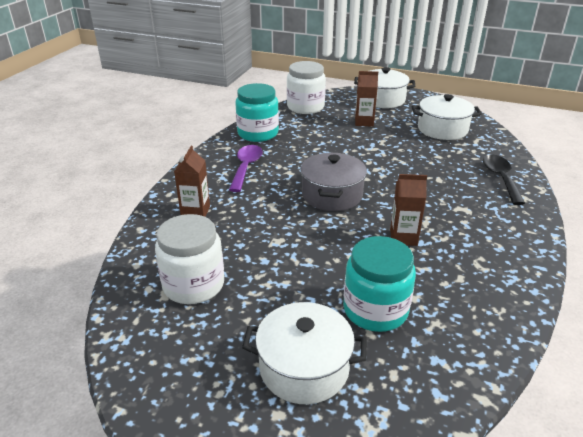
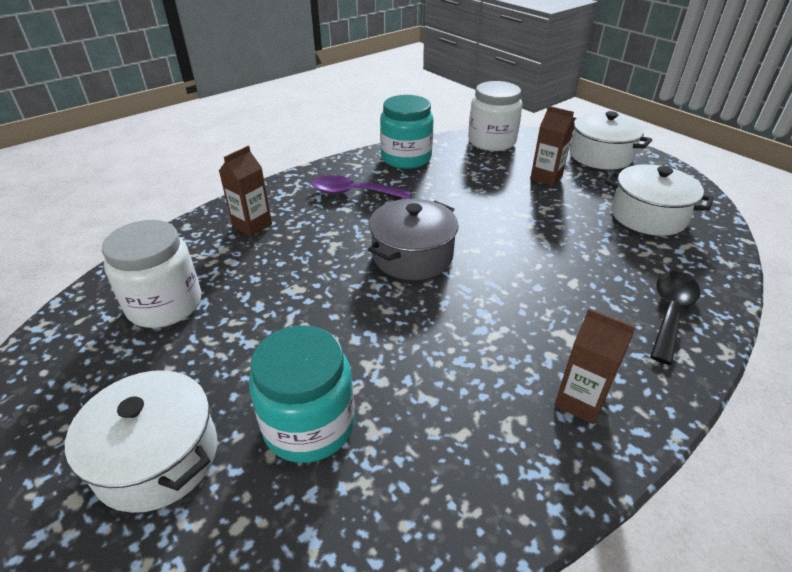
camera: 30 degrees right, 5 degrees up
(246, 167) = (353, 193): purple spoon -> purple spoon turned 120 degrees counterclockwise
(403, 237) = (443, 343): brown carton -> brown carton (580, 401)

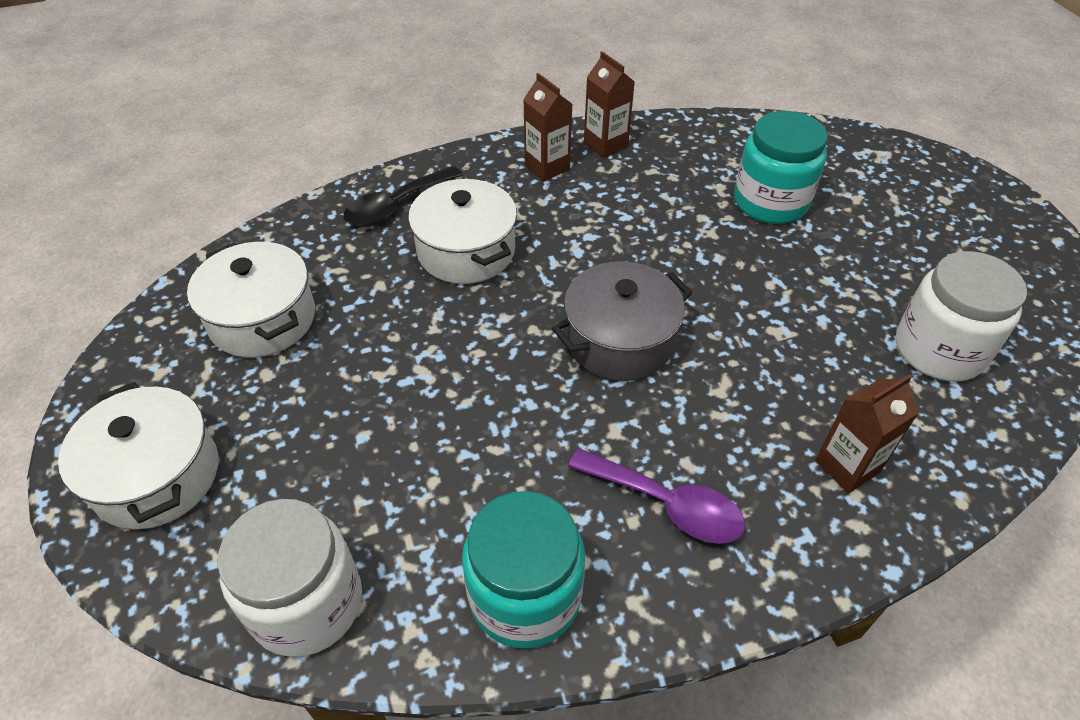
camera: 160 degrees left, 10 degrees up
(157, 457) = (891, 209): white pot -> white pot (466, 251)
(546, 178) = (314, 442): brown carton -> brown carton (605, 144)

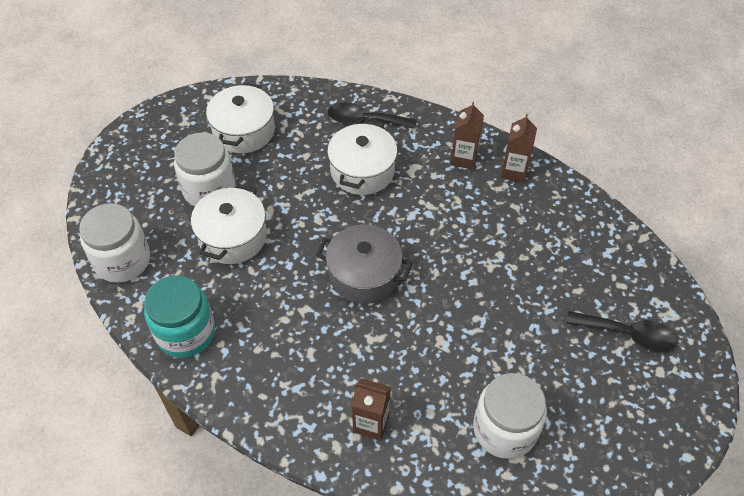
camera: 50 degrees right, 5 degrees up
(156, 476) = (136, 166): white pot -> white pot (233, 237)
(309, 413) = (209, 189): none -> white jar
(667, 504) = (278, 357): purple spoon -> none
(770, 202) = (551, 279): turquoise jar -> none
(883, 193) = (627, 334): none -> black spoon

